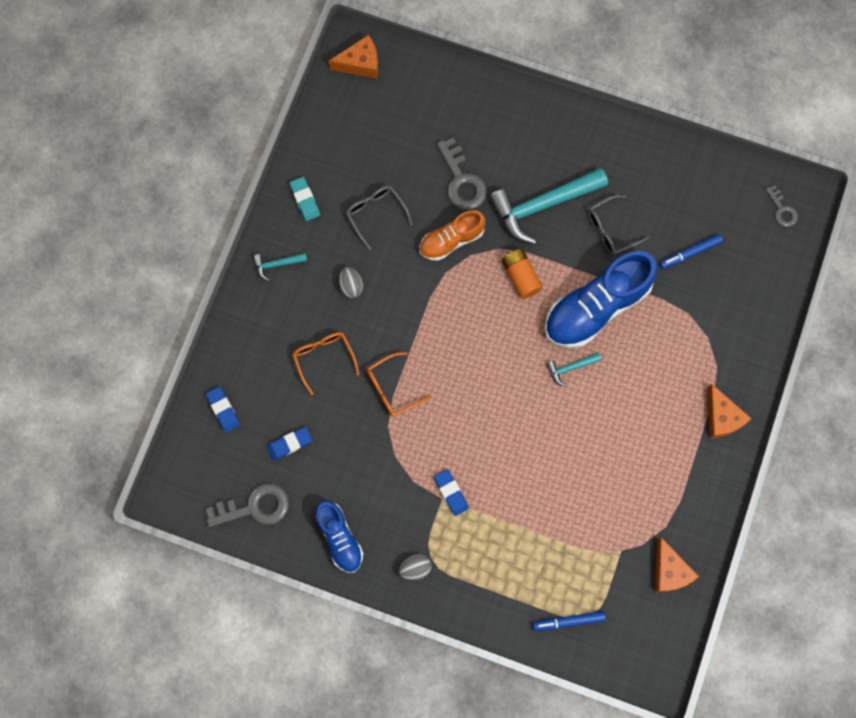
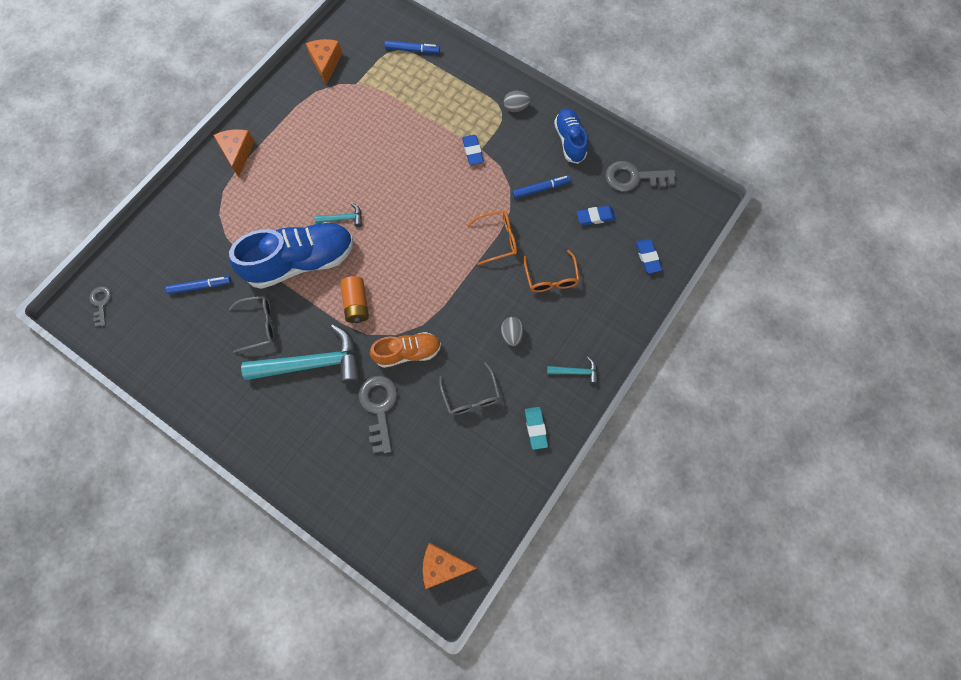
camera: 165 degrees left, 5 degrees down
(359, 464) = (541, 189): none -> blue marker

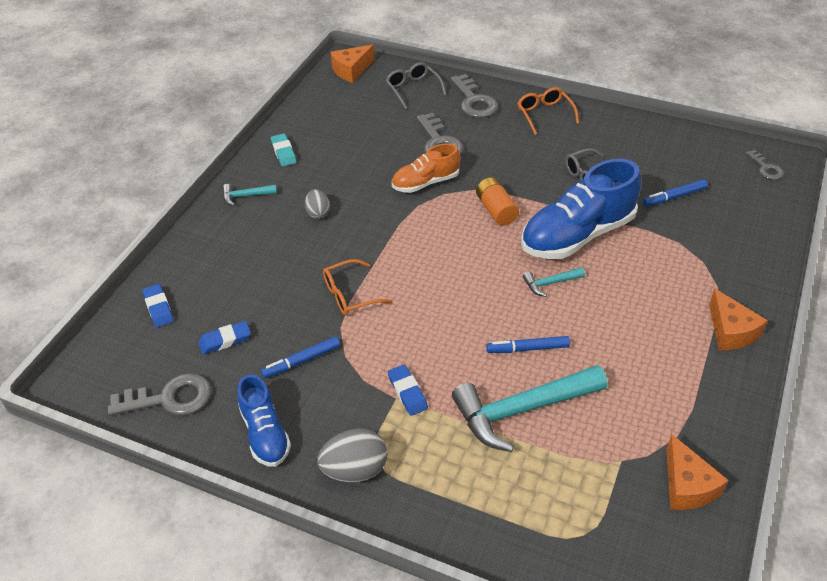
camera: 170 degrees right, 25 degrees down
(313, 363) = (518, 161): turquoise hammer -> turquoise hammer (521, 410)
(323, 469) = (474, 101): none -> grey key
(412, 50) = (555, 540): blue marker -> blue marker (527, 349)
(443, 565) = (352, 70): orange cheese -> orange cheese turned 150 degrees clockwise
(471, 396) = (351, 163): grey glasses -> grey glasses (413, 89)
(516, 108) = (355, 470): grey egg -> grey egg, size x1.61
(551, 278) = (279, 268): orange glasses -> orange glasses (544, 114)

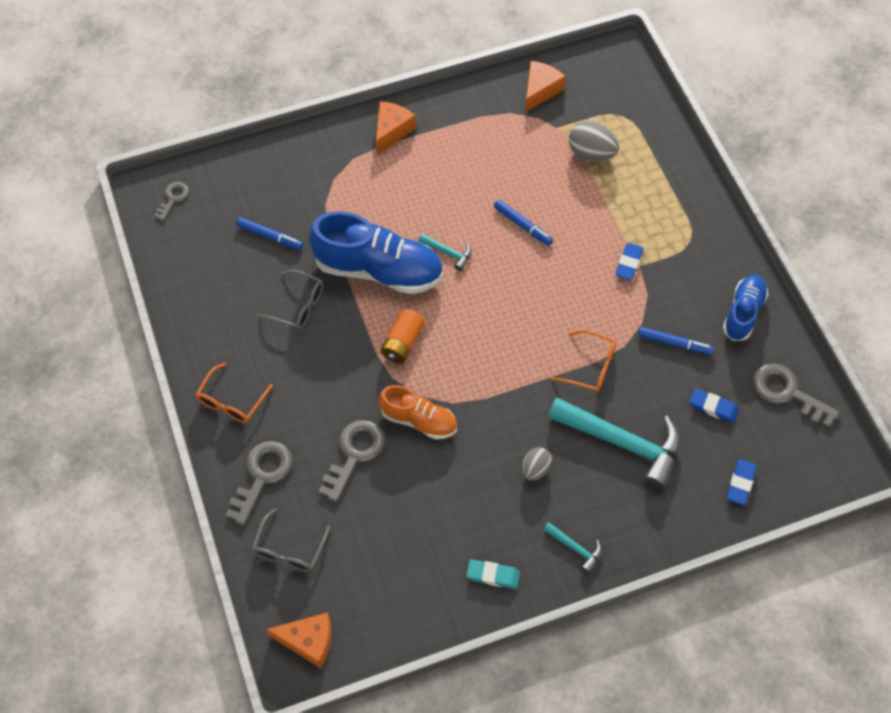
camera: 135 degrees left, 15 degrees up
(283, 152) = (493, 575): turquoise eraser -> turquoise eraser turned 75 degrees clockwise
(355, 470) = (708, 245): grey egg -> grey egg (591, 153)
(521, 410) = (574, 195): turquoise hammer -> turquoise hammer (623, 443)

